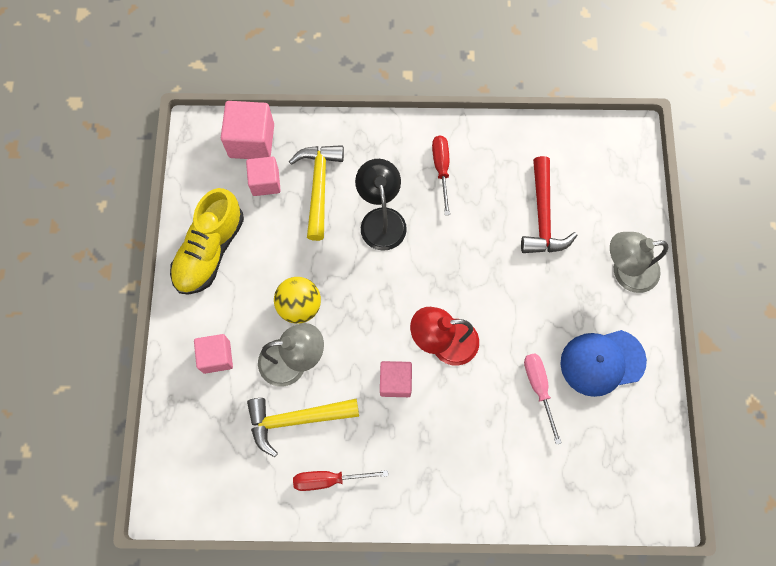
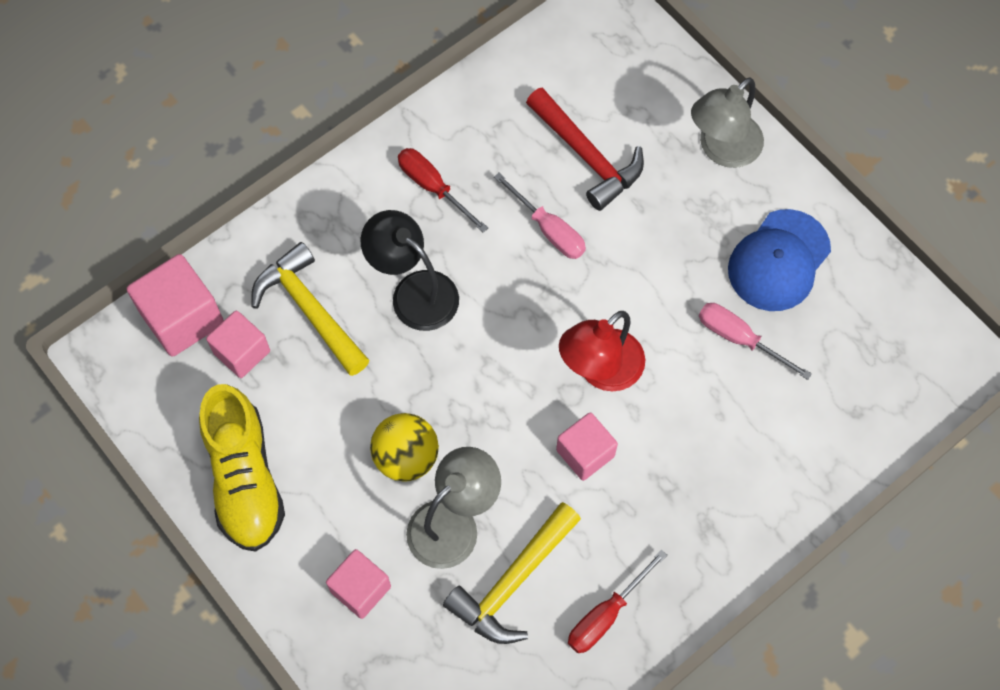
camera: 40 degrees left, 5 degrees down
(484, 241) = (548, 229): none -> pink screwdriver

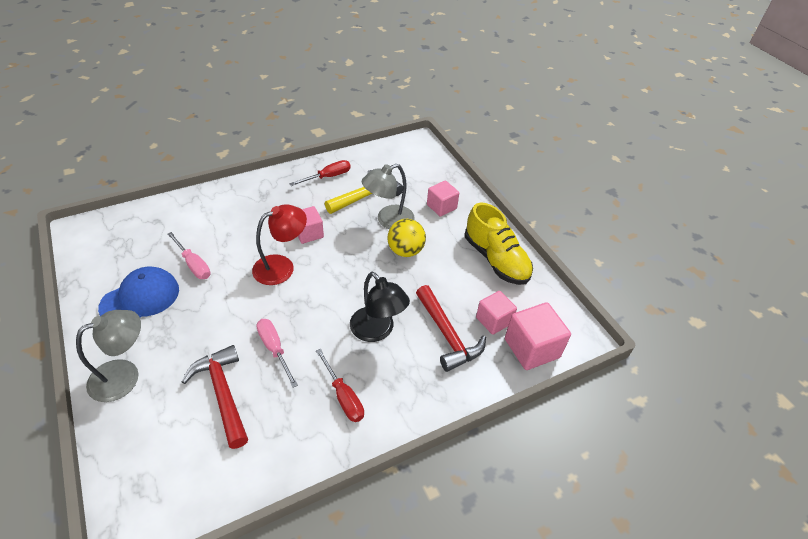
camera: 170 degrees left, 20 degrees down
(245, 478) = (496, 259): yellow shoe -> yellow shoe turned 150 degrees clockwise
(310, 310) = (447, 335): yellow hammer -> red hammer

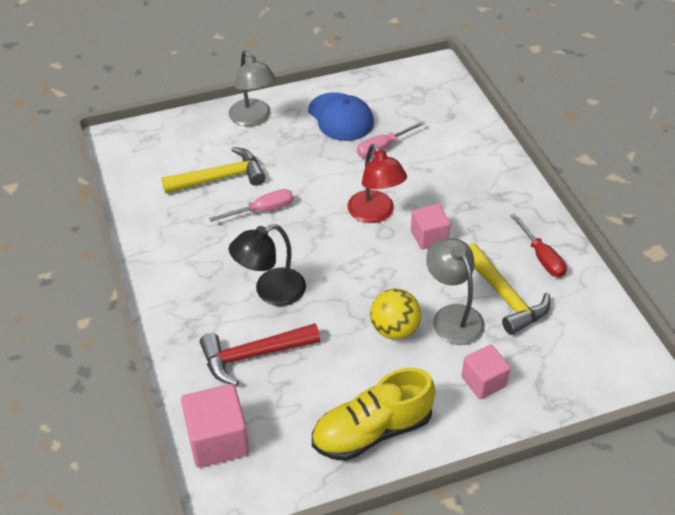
camera: 100 degrees right, 0 degrees up
(223, 393) = (220, 178): red hammer -> yellow hammer
(343, 396) = (196, 260): red screwdriver -> none
(493, 320) = (266, 407): pink cube -> none

